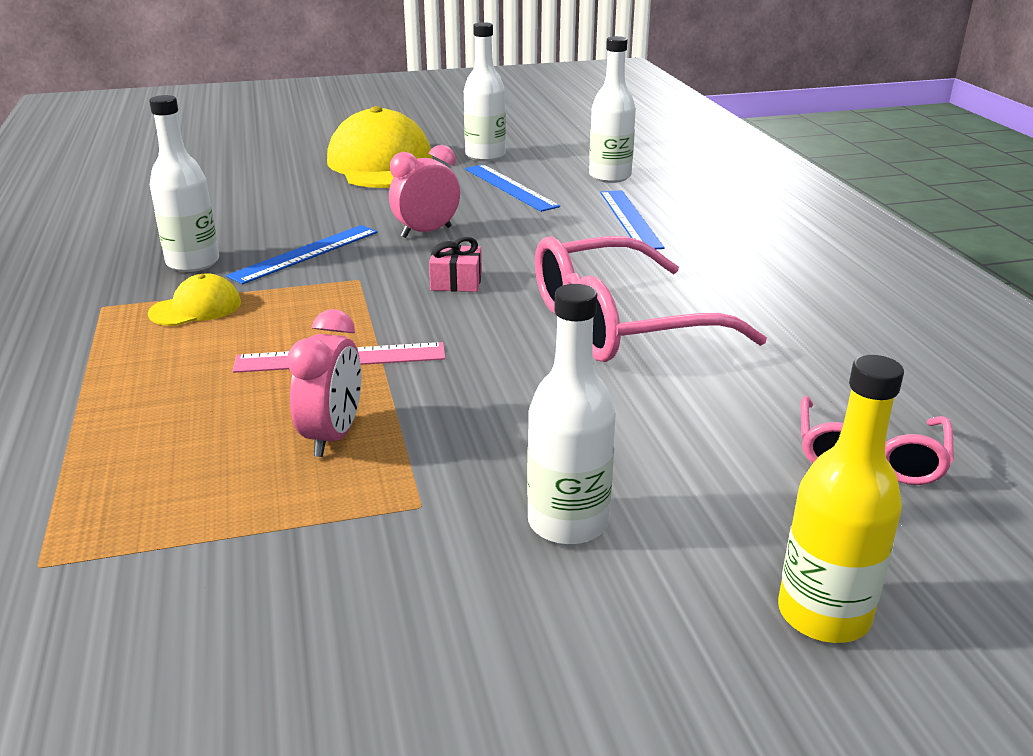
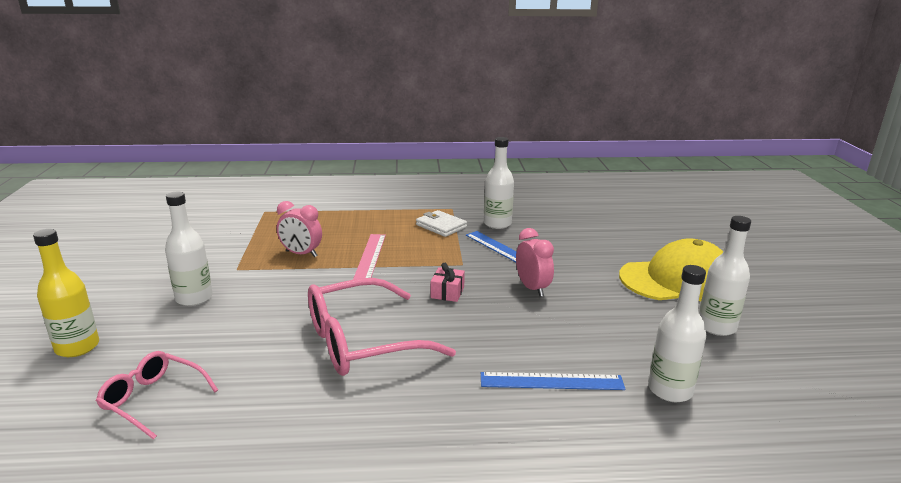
camera: 100 degrees right, 5 degrees down
(196, 308) = (441, 226): yellow cap -> white wallet
(510, 187) = (630, 330): blue ruler -> none
(619, 324) = (362, 342): pink glasses -> pink glasses turned 105 degrees counterclockwise

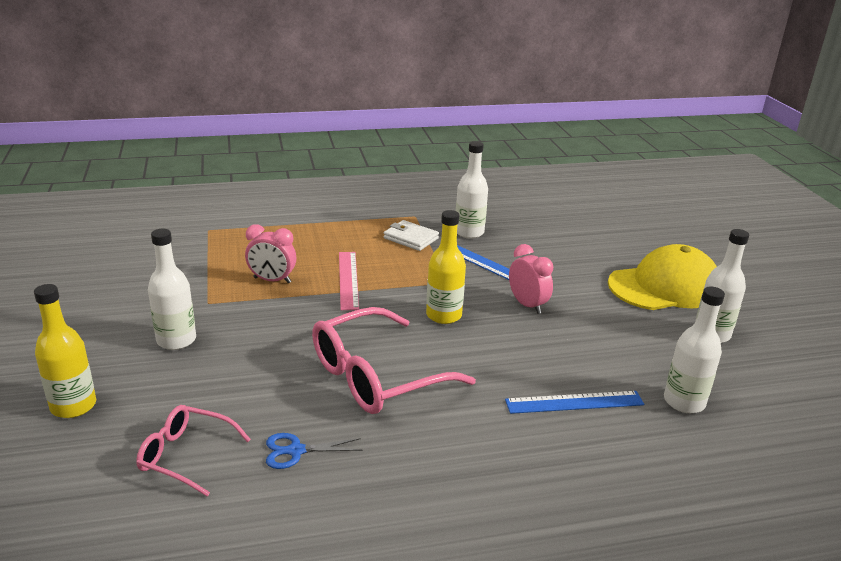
camera: 10 degrees left, 5 degrees up
(256, 404) = (296, 451): none -> blue scissors
(447, 292) = (443, 315): pink gift -> yellow bottle

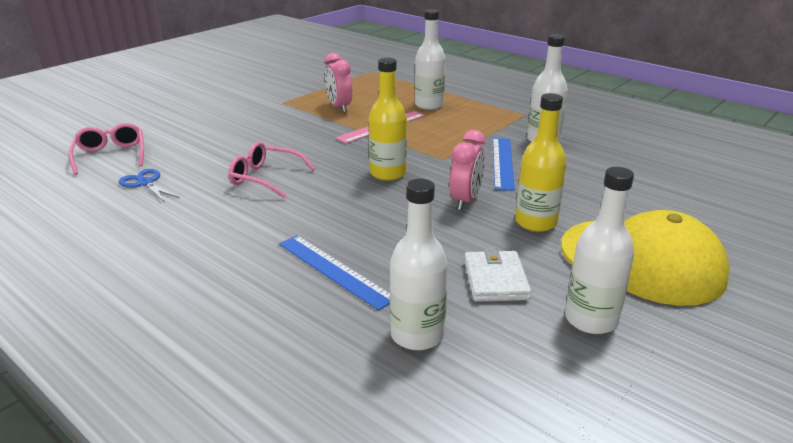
camera: 55 degrees right, 0 degrees up
(73, 406) = (131, 113): yellow bottle -> yellow bottle (536, 222)
(176, 340) = (228, 110): white bottle -> white bottle (429, 105)
(376, 376) = (265, 178): pink glasses -> pink glasses, size x0.57
(411, 238) = (485, 124): white wallet -> white wallet (495, 280)

